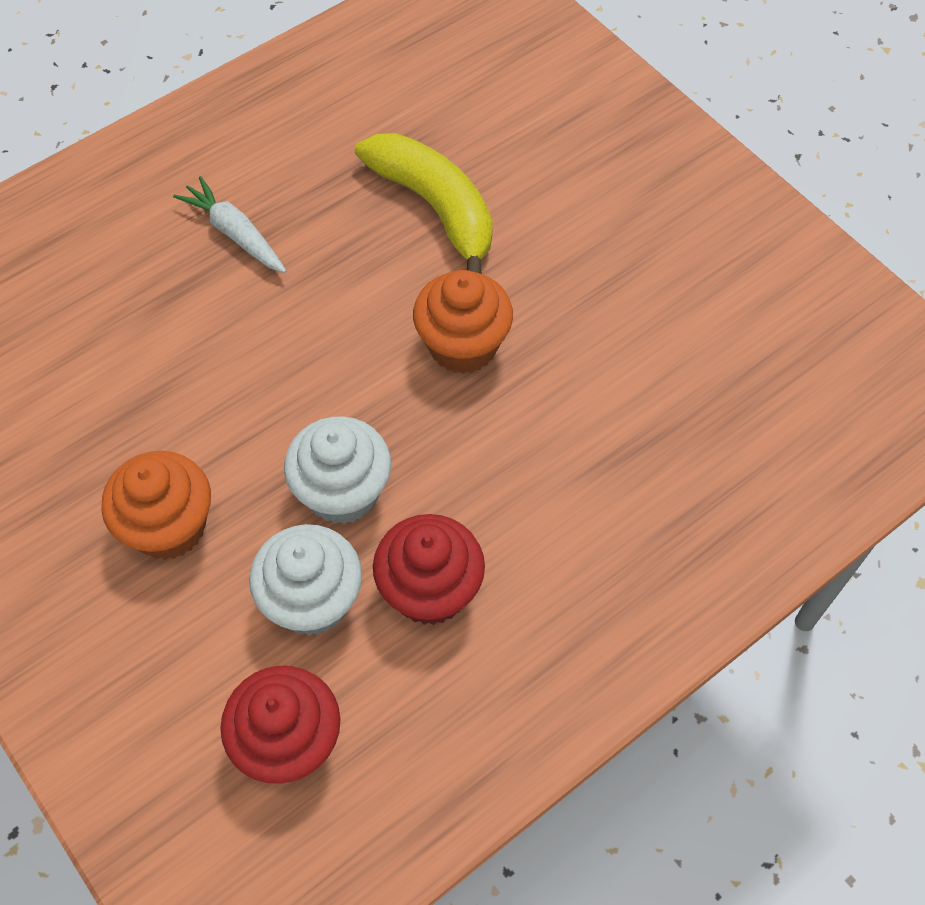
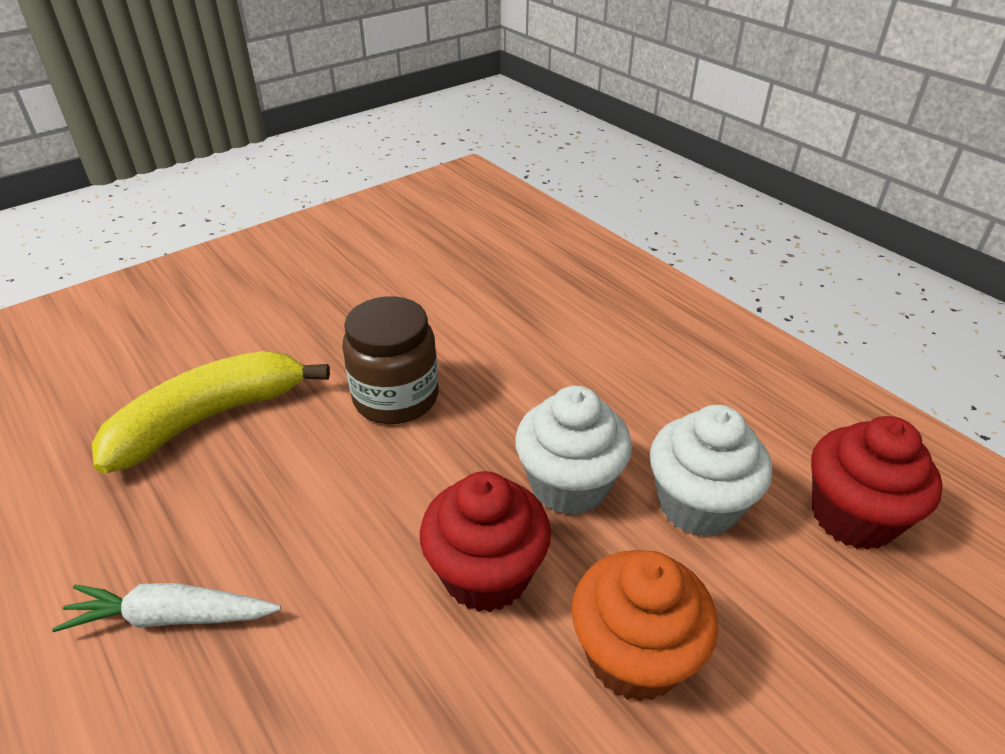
camera: 90 degrees left, 20 degrees down
(235, 233) = (172, 616): white carrot -> white carrot turned 45 degrees clockwise
(430, 590) = (666, 418): red cupcake -> red cupcake (486, 574)
(463, 346) = (396, 397): orange cupcake -> brown jar

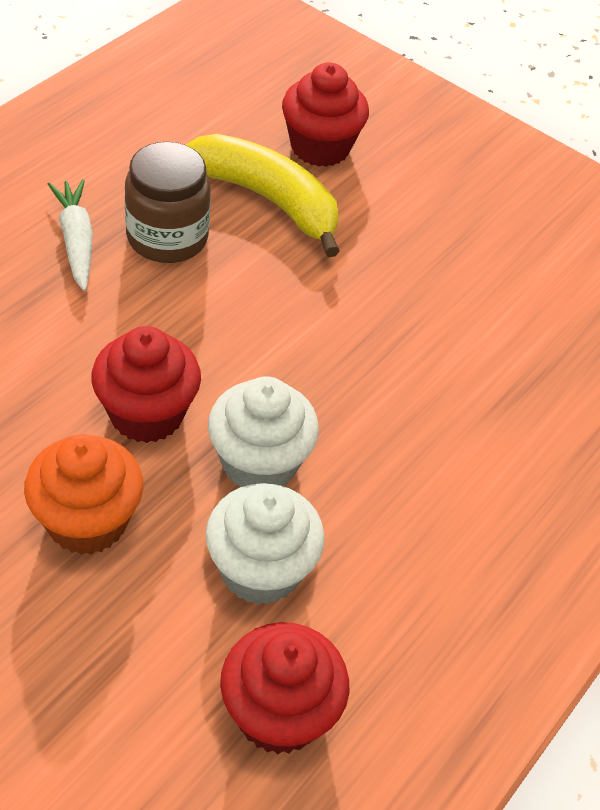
camera: 70 degrees right, 10 degrees up
(156, 366) = (320, 147): none -> red cupcake
(396, 397) = (334, 316): brown jar -> brown jar (167, 237)

